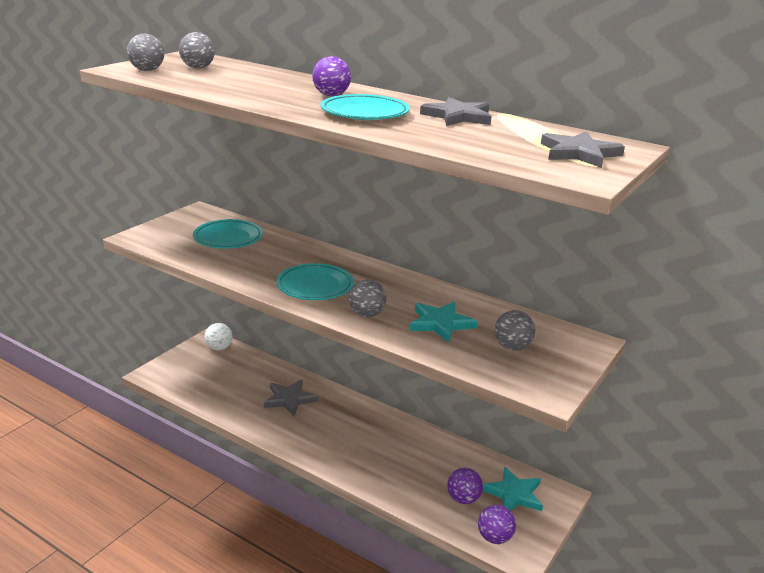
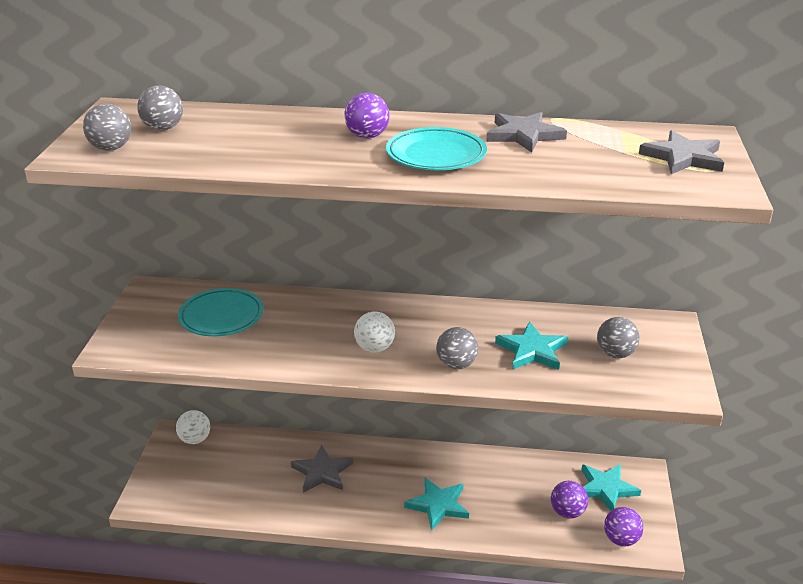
camera: 25 degrees left, 5 degrees up
(315, 286) = (374, 348): turquoise plate -> white ball
(358, 453) = (438, 505): none -> turquoise star

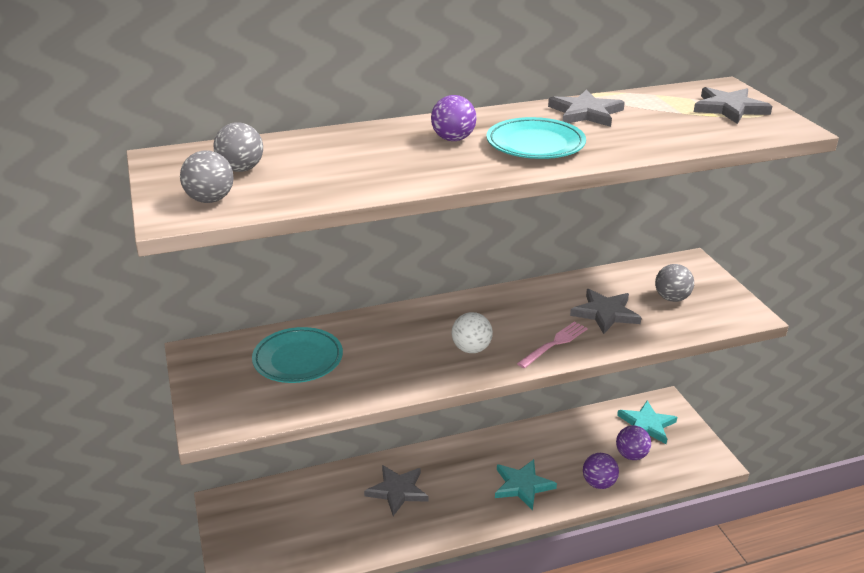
camera: 25 degrees left, 0 degrees up
(195, 439) = (248, 501): white ball -> none
(456, 365) = (554, 343): grey ball -> pink fork
(532, 350) = (605, 313): turquoise star -> grey star
(621, 539) = (687, 463): purple ball -> purple ball (598, 483)

